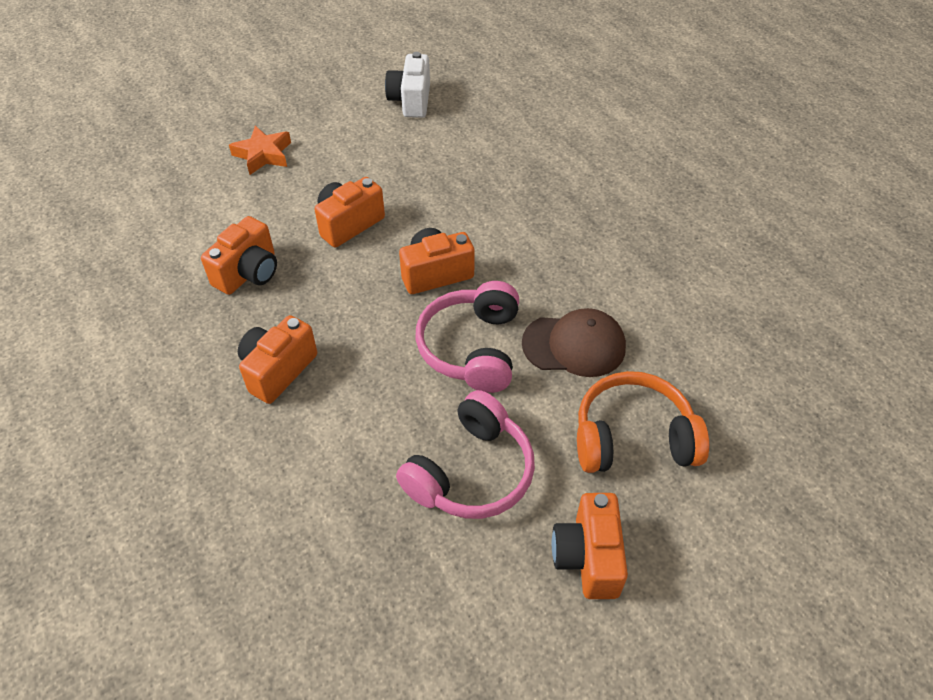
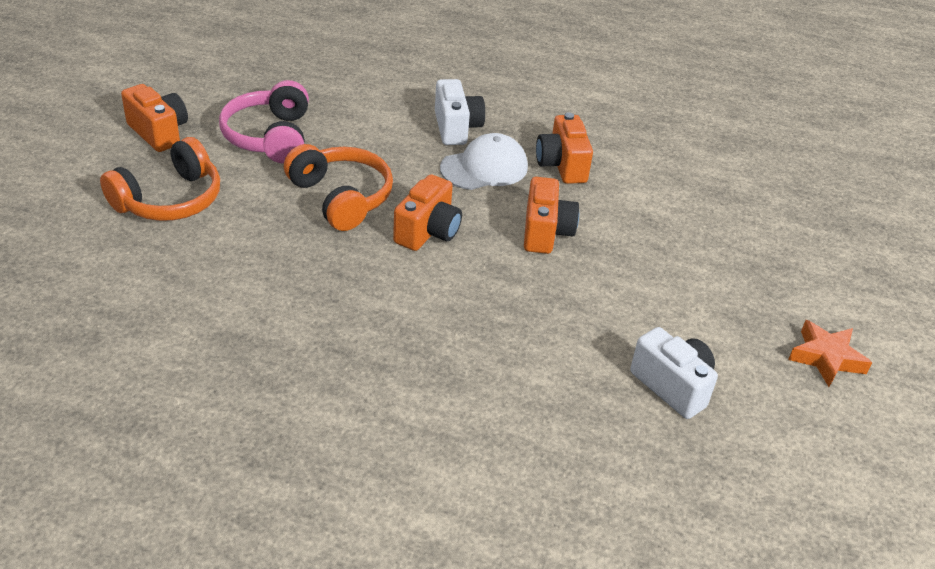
camera: 135 degrees right, 10 degrees down
(263, 155) = (701, 250): orange star -> orange star (826, 358)
(278, 370) = (456, 128): orange camera -> white camera
(314, 308) = (484, 168): none -> white cap
(472, 348) = (341, 197): pink headphones -> orange headphones
(574, 345) = (262, 235): brown cap -> none

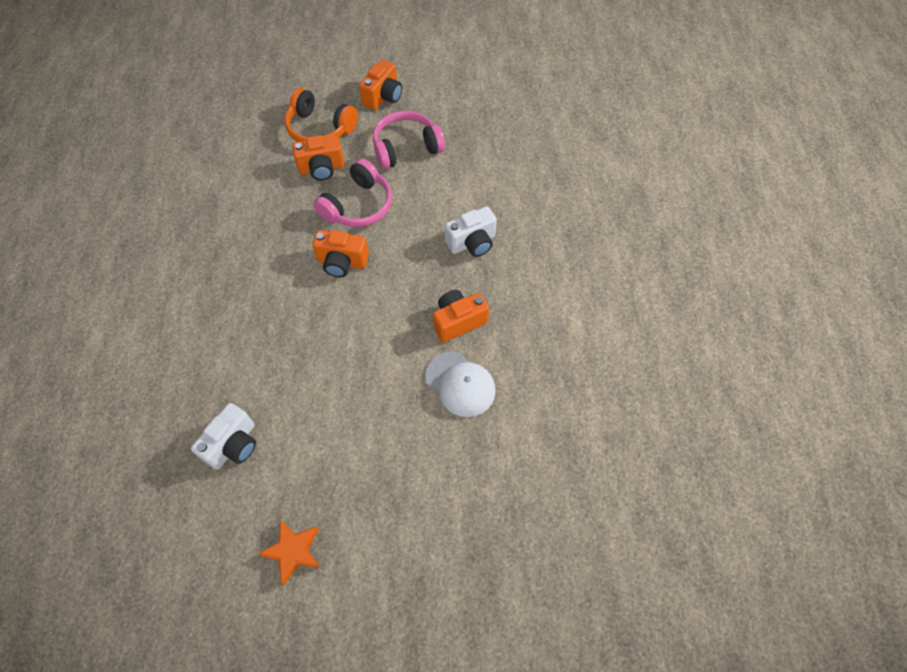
camera: 75 degrees right, 20 degrees up
(341, 197) = (358, 206): orange headphones -> pink headphones
(484, 168) = (430, 273): white cap -> white cap (460, 384)
(545, 232) = (370, 330): orange camera -> orange camera (322, 168)

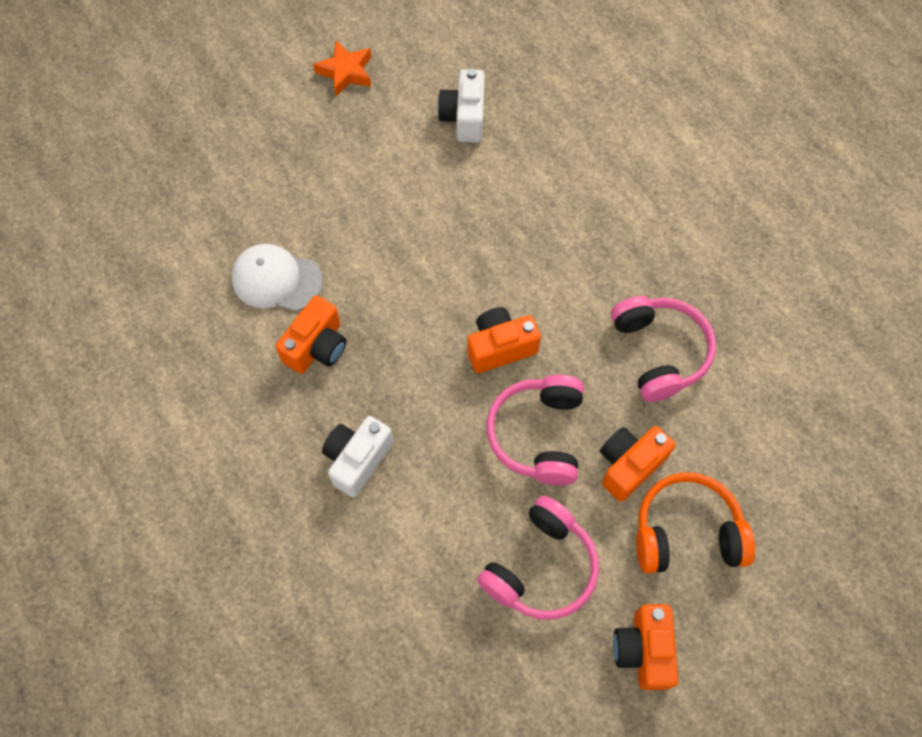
camera: 150 degrees right, 5 degrees up
(252, 213) = (659, 352): none -> pink headphones

